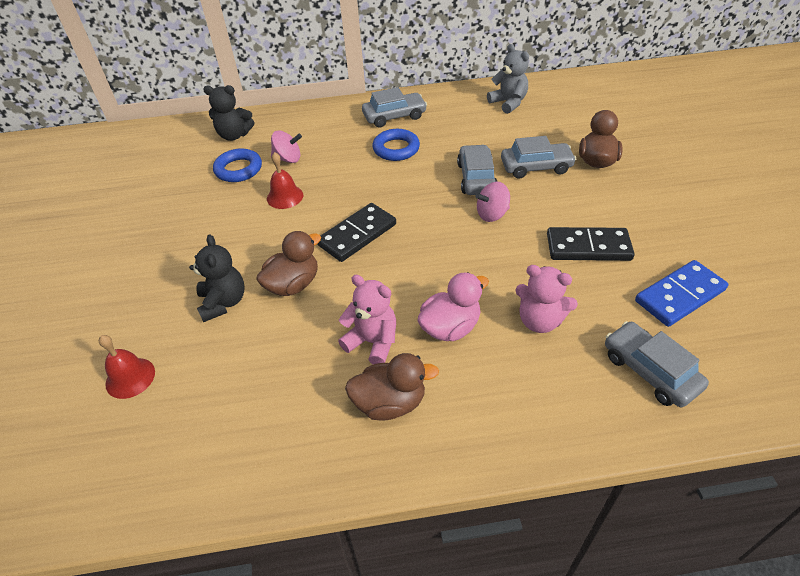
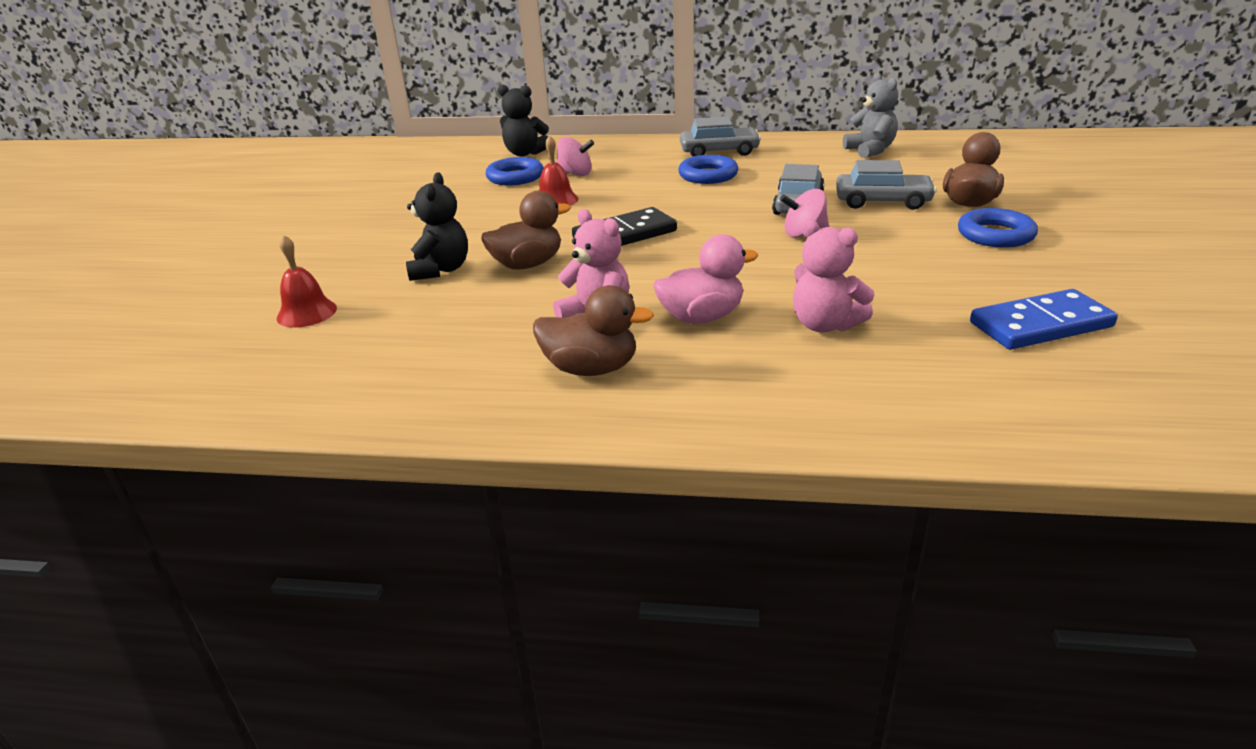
camera: 15 degrees right, 15 degrees down
(588, 247) = (923, 271): black domino -> none
(624, 197) = (995, 235): none -> blue ring
(650, 371) = (964, 386): grey car -> none

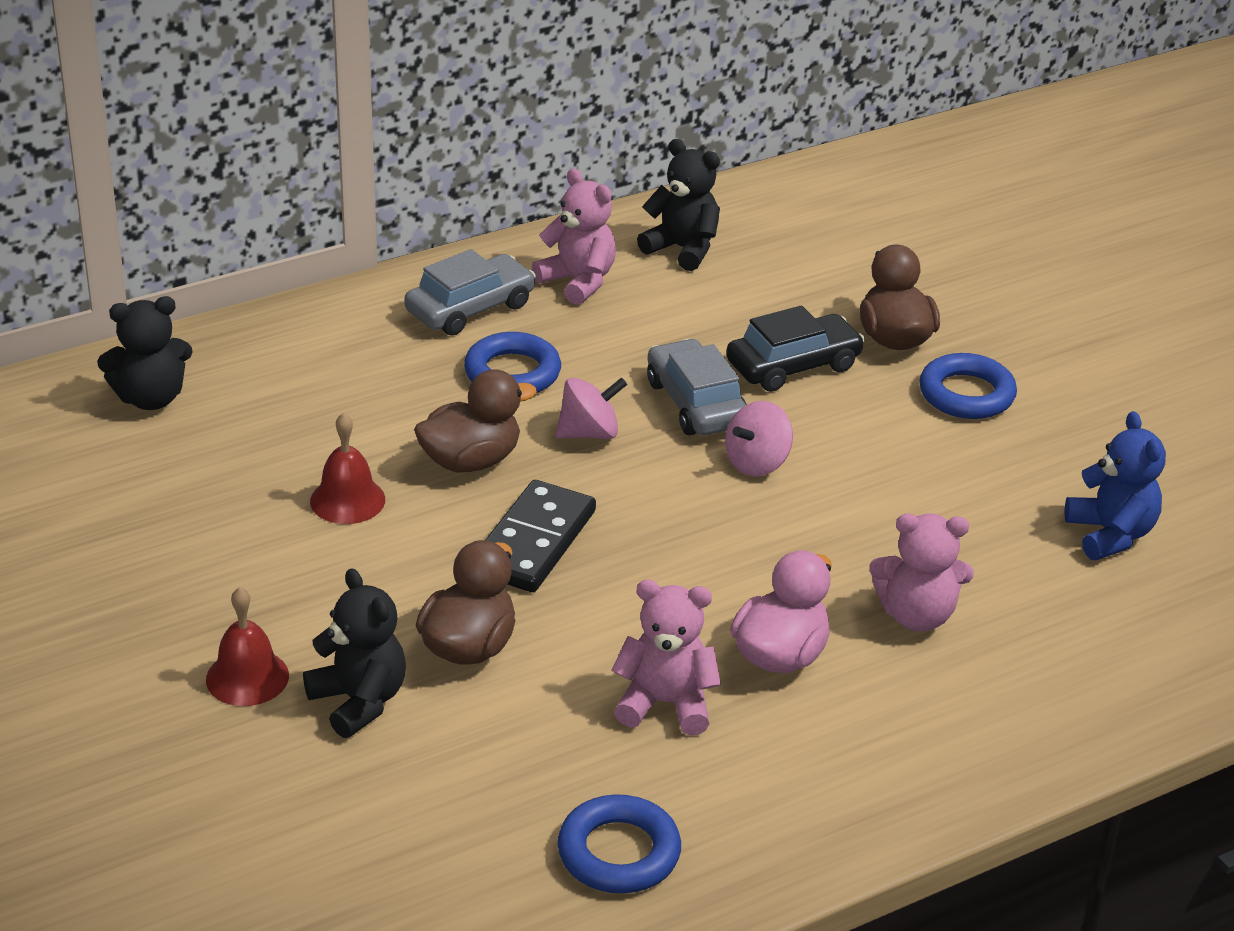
camera: 40 degrees left, 5 degrees up
(306, 313) = (275, 850): red bell -> red bell (247, 677)
(515, 177) = (212, 465): blue ring -> blue ring (619, 852)
(575, 174) = (303, 427): pink spinning top -> pink spinning top (589, 433)
(591, 369) = (744, 781): brown duck -> brown duck (471, 461)
(791, 152) = (578, 281): none -> pink teddy bear
(870, 150) = (682, 249): grey teddy bear -> black teddy bear
(882, 201) = (793, 365): grey car -> black car
(1040, 325) = (1110, 535): blue domino -> blue teddy bear

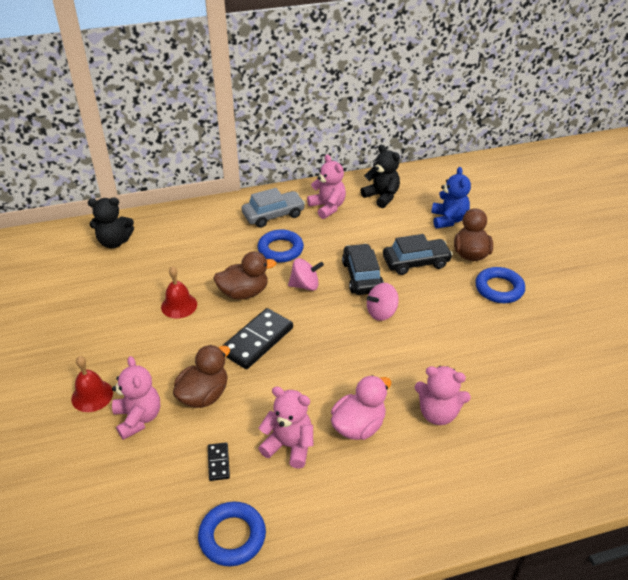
camera: 15 degrees right, 5 degrees up
(359, 701) = (138, 418): black teddy bear -> pink teddy bear
(545, 748) = (218, 462): none -> black domino
(696, 403) = (362, 276): grey car -> black car
(1110, 535) = (556, 380): blue teddy bear -> blue teddy bear (448, 220)

